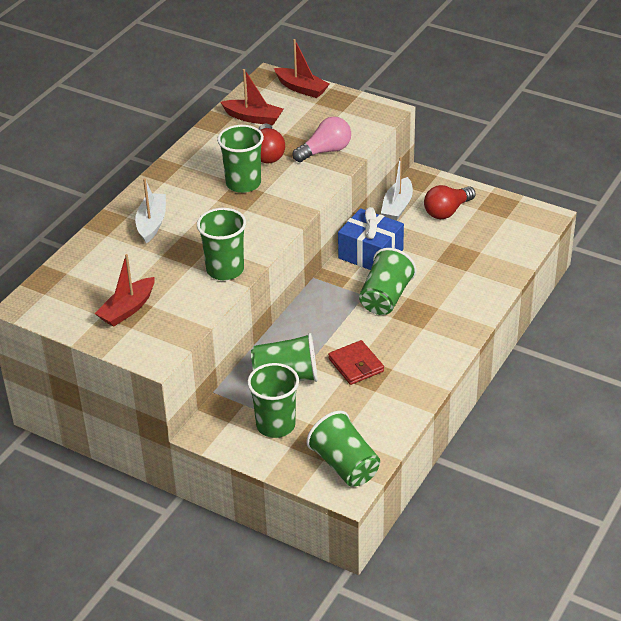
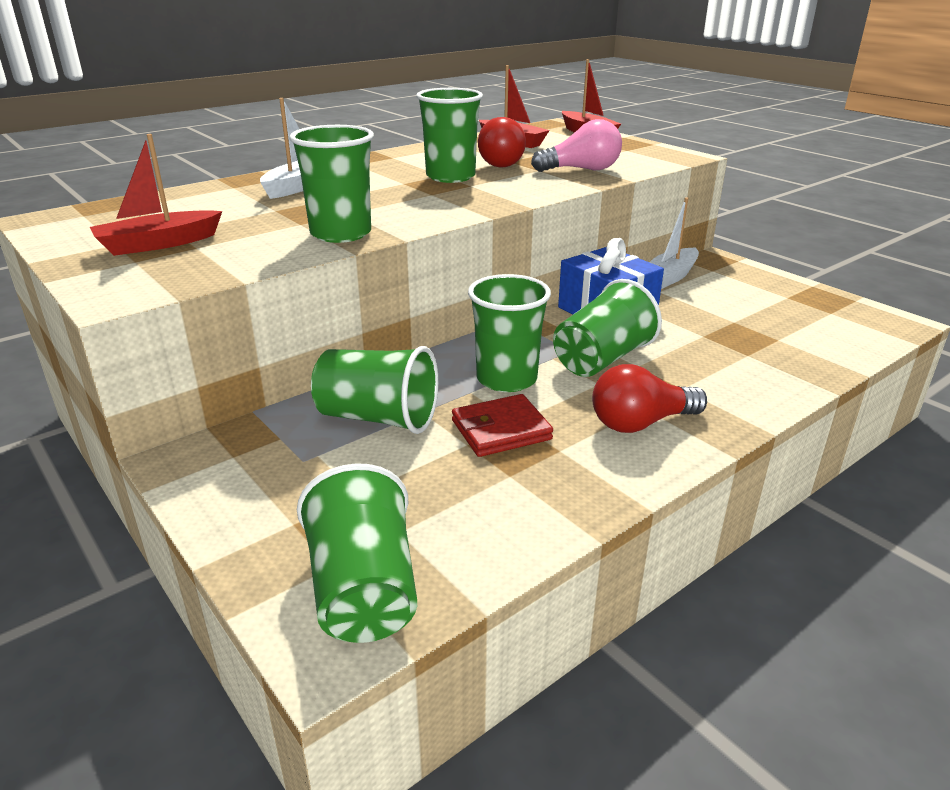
camera: 20 degrees right, 10 degrees down
(275, 425) = (300, 482): green cup -> green cup (506, 379)
(356, 365) = (501, 430): red wallet -> red wallet turned 75 degrees clockwise
(447, 211) = (740, 292): red light bulb -> red light bulb (640, 423)

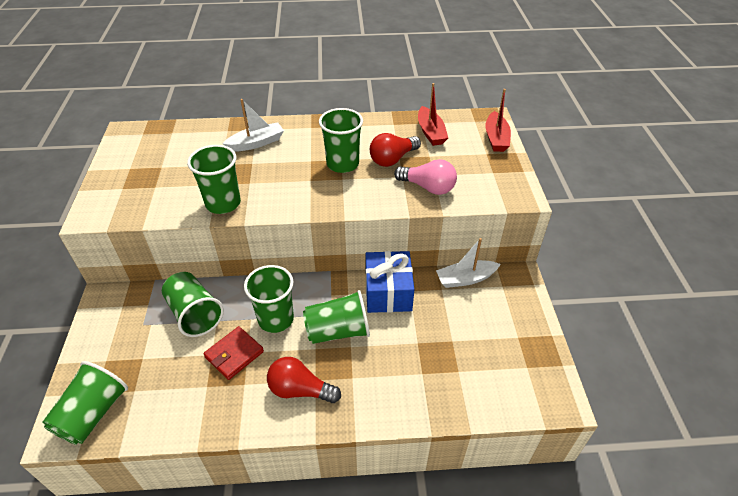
camera: 35 degrees right, 15 degrees up
(158, 244) = (143, 177): red boat -> none
(501, 430) = (234, 354): red wallet -> red wallet turned 60 degrees counterclockwise

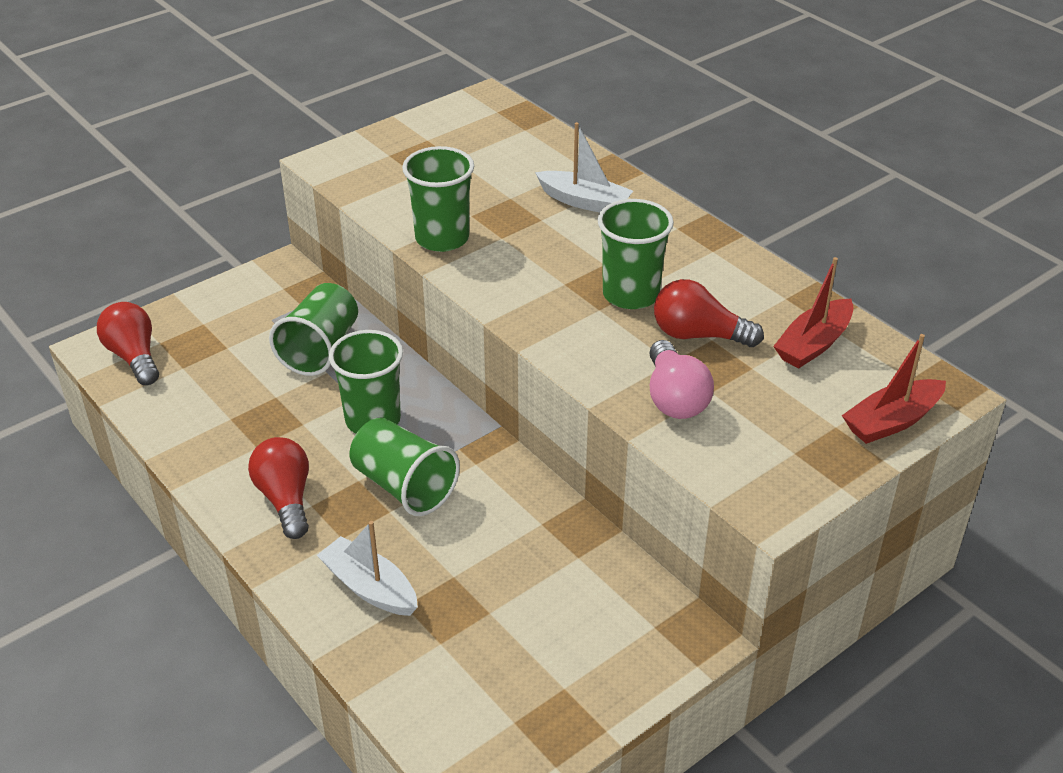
camera: 55 degrees right, 5 degrees down
(93, 413) = (134, 357): green cup -> red light bulb
(234, 354) = (290, 415): red wallet -> none
(388, 292) = (516, 502): blue gift -> none
(465, 279) = (625, 575): white boat -> white boat (369, 587)

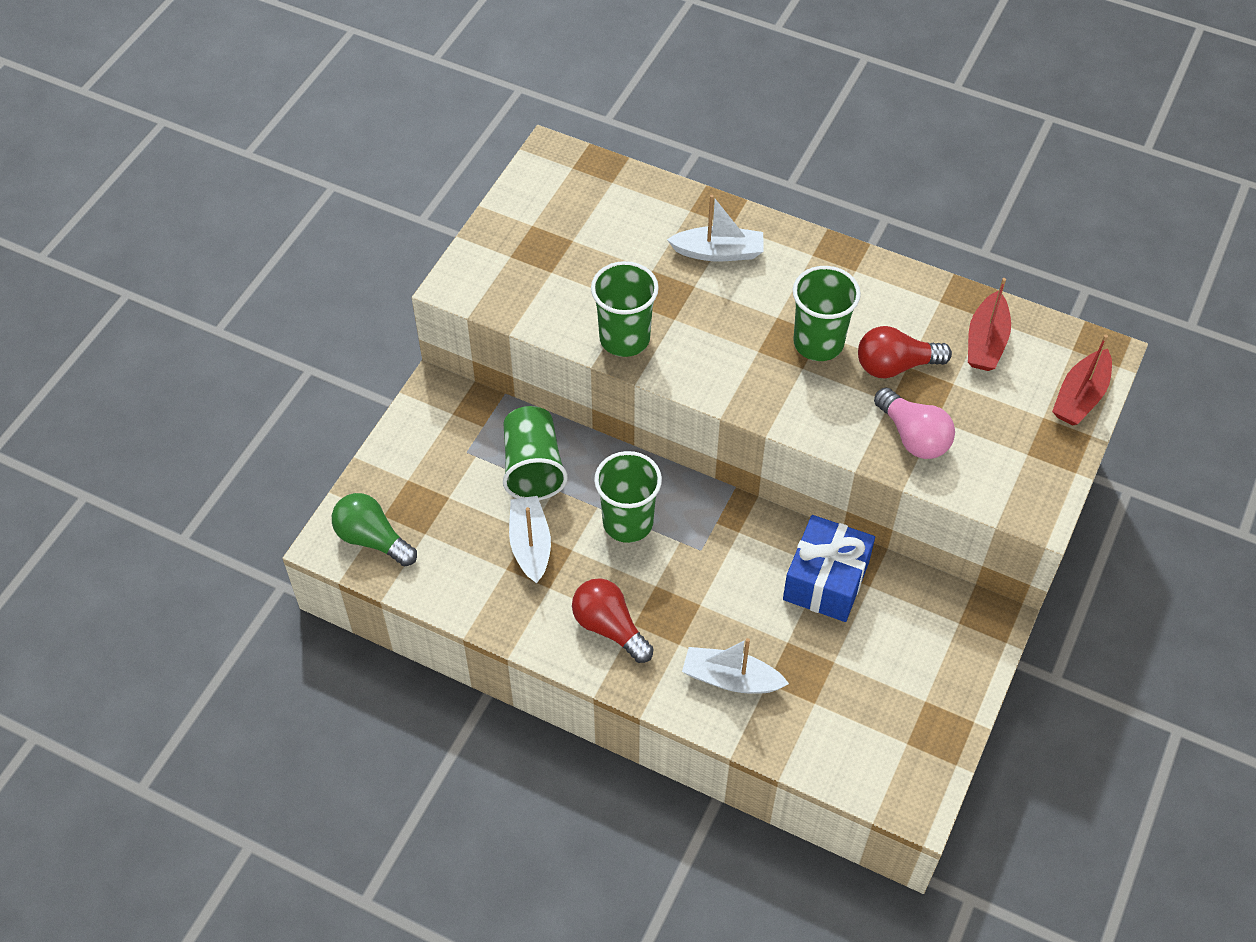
camera: 25 degrees left, 15 degrees up
(134, 357) = (372, 539): red light bulb -> green light bulb
(267, 407) = (530, 545): none -> white boat
(404, 486) = (696, 576): green cup -> none
(534, 536) = (826, 581): none -> blue gift

